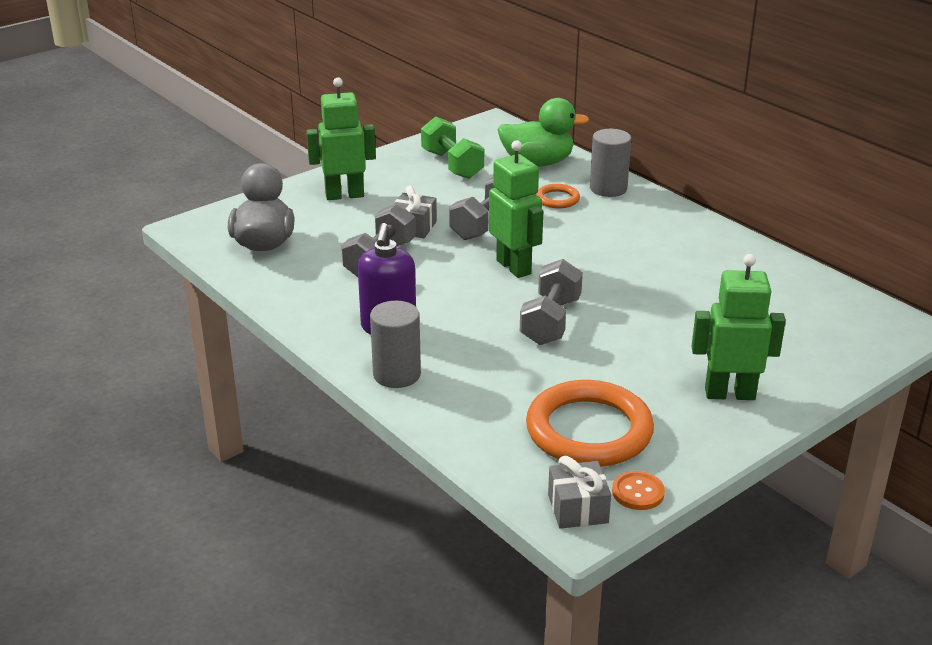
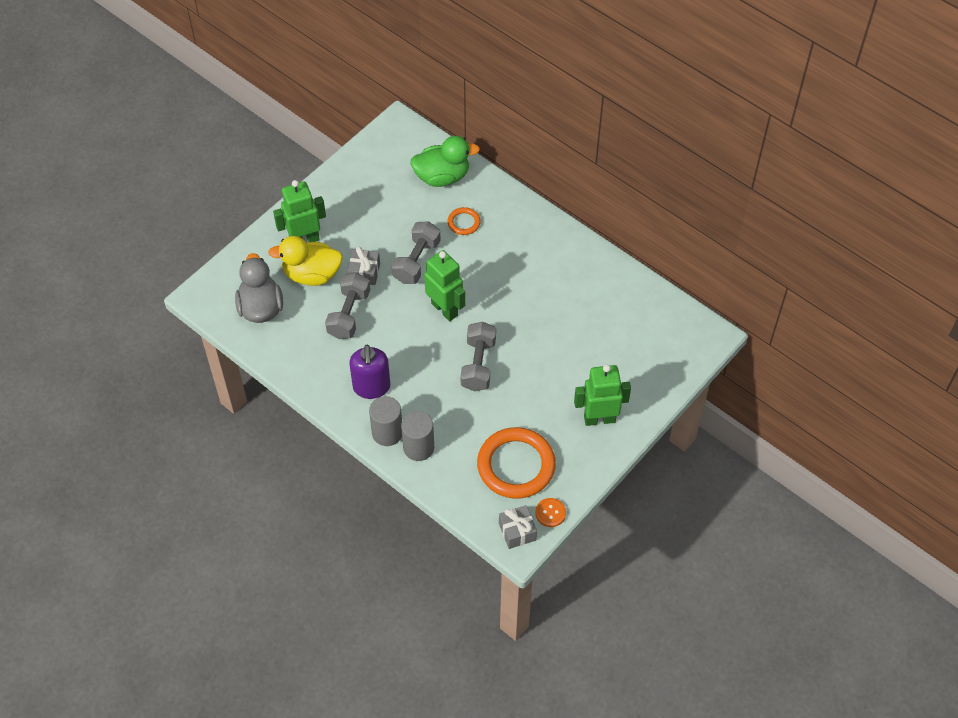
camera: 10 degrees left, 25 degrees up
(343, 223) = (312, 274): none -> yellow duck
(452, 165) = (377, 188): green dumbbell -> none
(608, 188) = (499, 204): grey cylinder -> grey cylinder (418, 447)

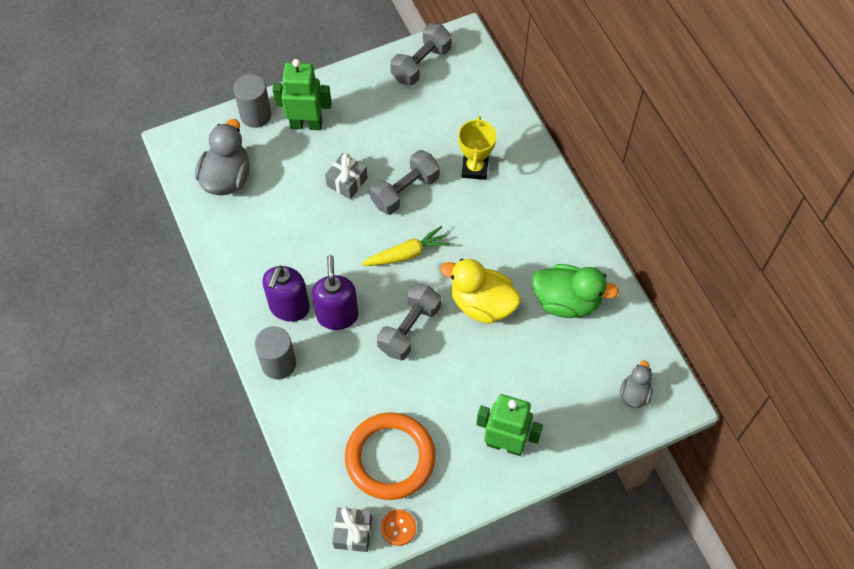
camera: 25 degrees right, 5 degrees up
(312, 274) = (294, 163): yellow duck -> yellow duck (482, 304)
(349, 314) = (308, 220): grey dumbbell -> grey dumbbell (421, 64)
(414, 377) = (337, 315): none -> purple soap dispenser
(418, 447) = (301, 393): grey cylinder -> grey cylinder (256, 115)
(442, 176) = (478, 110): green duck -> green duck (566, 301)
(445, 309) = (406, 254): green robot -> yellow carrot
(464, 222) = (475, 168): orange ring -> yellow trophy
(677, 342) = (634, 394): none -> grey duck

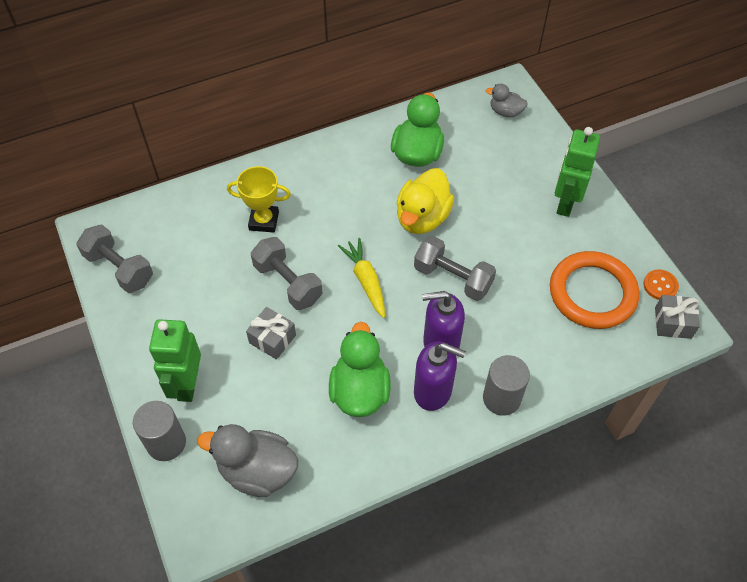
camera: 90 degrees left, 5 degrees down
(293, 250) = (360, 391): none -> green duck

